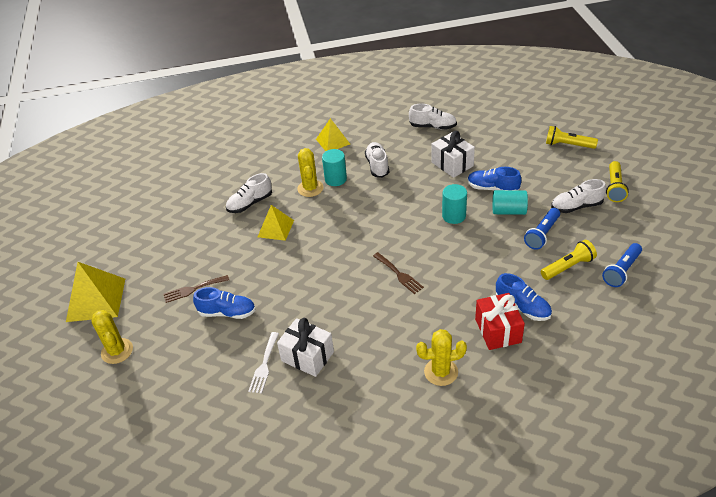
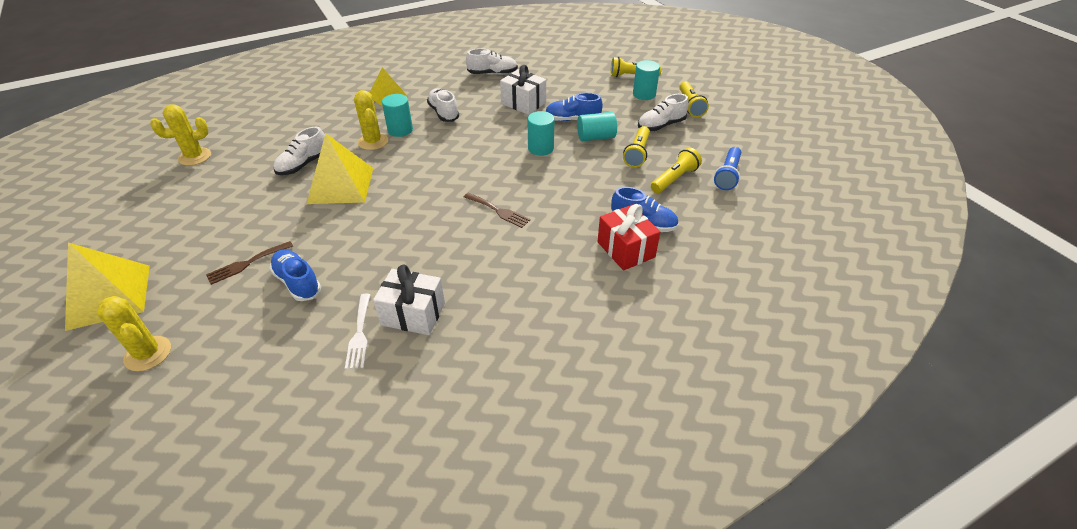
camera: 20 degrees left, 0 degrees up
(227, 312) = (297, 282): blue shoe -> blue shoe turned 120 degrees counterclockwise
(275, 228) = (340, 185): yellow pyramid -> yellow pyramid, size x1.61
(441, 372) = (578, 302): yellow cactus -> yellow cactus (195, 157)
(542, 234) = (637, 153): blue flashlight -> yellow flashlight
(572, 168) = (644, 94): none -> turquoise cylinder

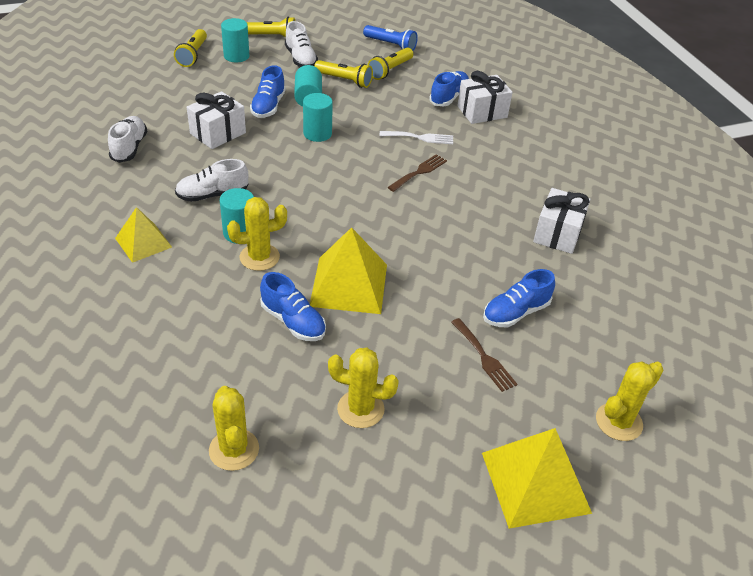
camera: 85 degrees left, 0 degrees up
(211, 203) = (360, 409): none -> yellow cactus
(303, 164) = (293, 321): white shoe -> blue shoe
(359, 334) = (583, 267): white fork -> white fork (420, 138)
(626, 249) = (482, 112): red gift -> white gift
(674, 179) = (390, 70): yellow flashlight -> yellow flashlight turned 105 degrees counterclockwise

